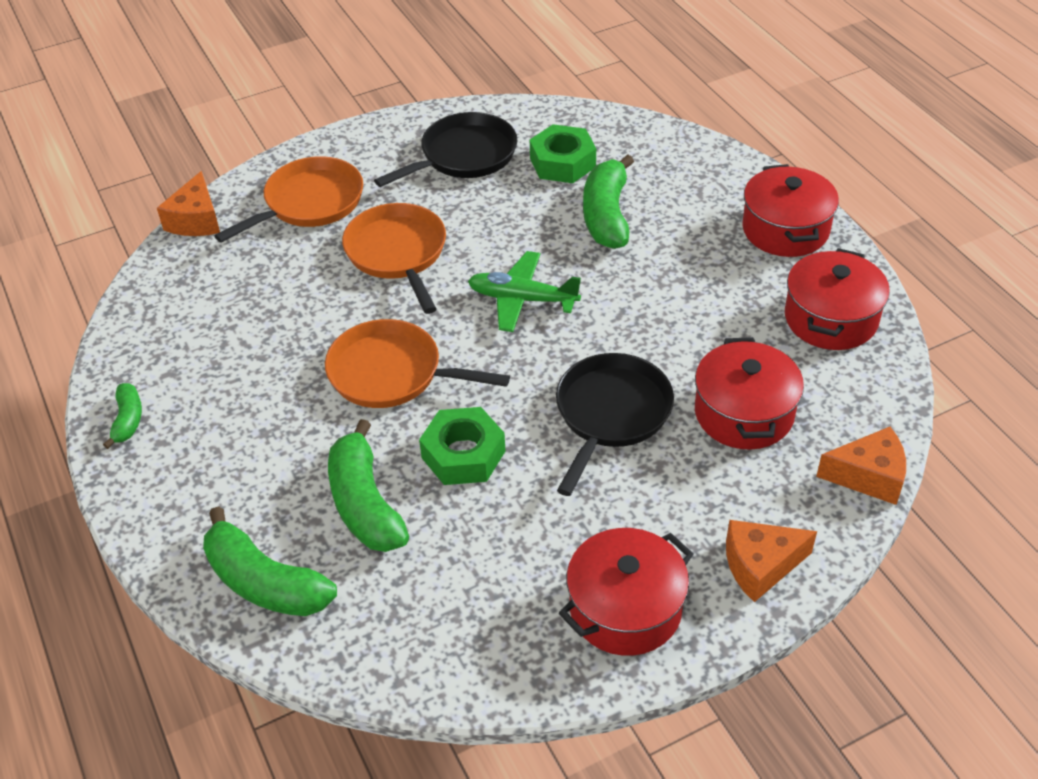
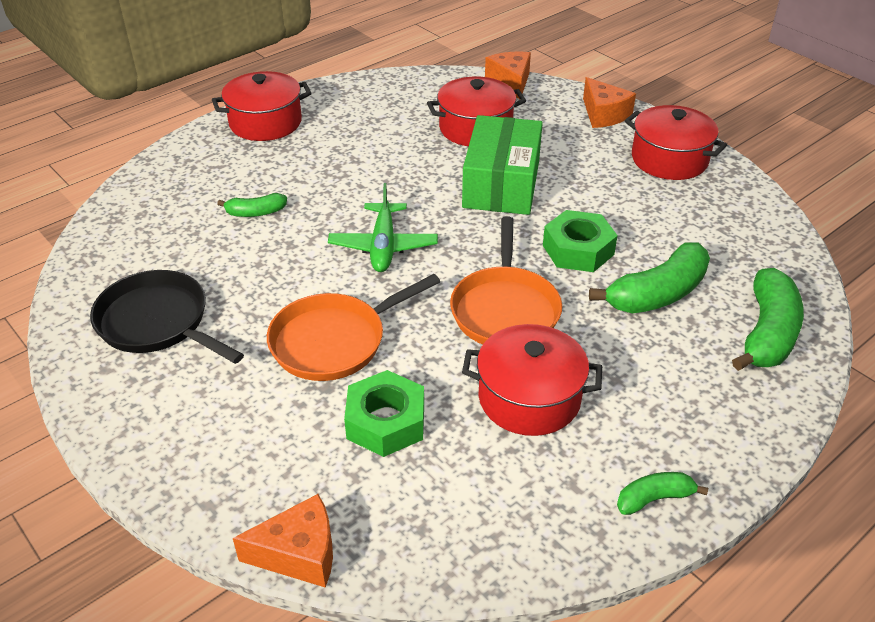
camera: 105 degrees left, 5 degrees down
(309, 203) = (253, 440): orange pan -> none
(562, 162) = (172, 250): green nut -> green nut (386, 422)
(606, 215) = (255, 213): green banana -> green banana, size x0.53
(610, 414) = (501, 184): black pan -> green box
(830, 318) = (366, 100): red pot -> red pot (529, 398)

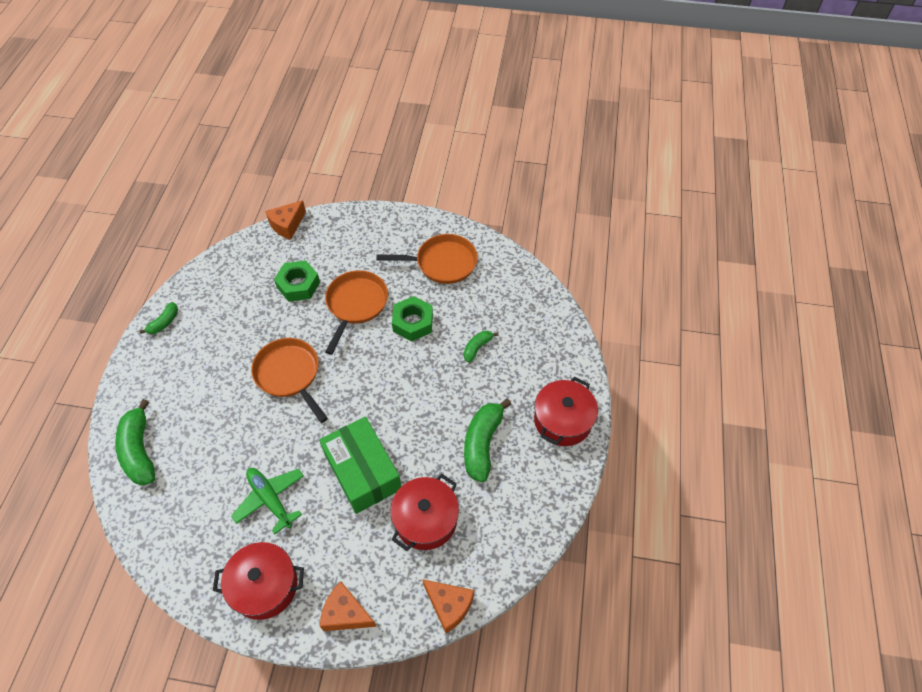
camera: 140 degrees right, 15 degrees up
(158, 323) = (442, 263): black pan -> orange pan
(383, 246) = (387, 372): green plane -> green plane (270, 499)
(529, 398) = (244, 334): red pot -> none
(578, 250) = (277, 444): green nut -> green nut (413, 322)
(657, 294) = (213, 440): green banana -> green banana (482, 444)

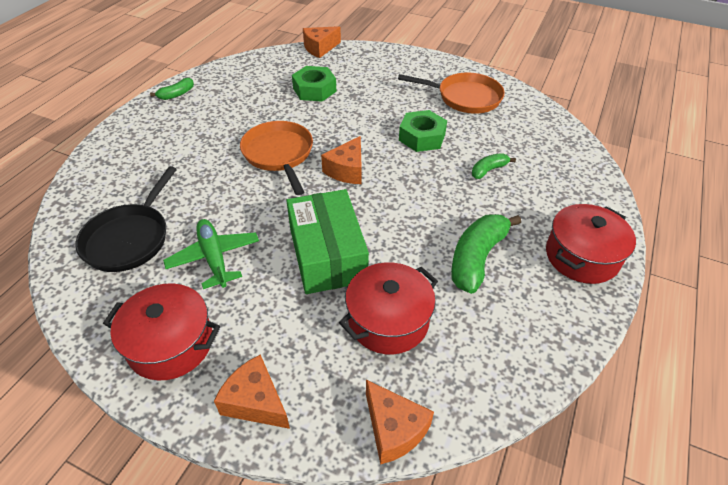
camera: 15 degrees right, 10 degrees down
(140, 451) = (102, 186): green banana -> none
(190, 499) = (129, 238): none -> black pan
(355, 378) = (347, 170): none -> orange cheese
(356, 304) = (366, 113): orange pan -> none

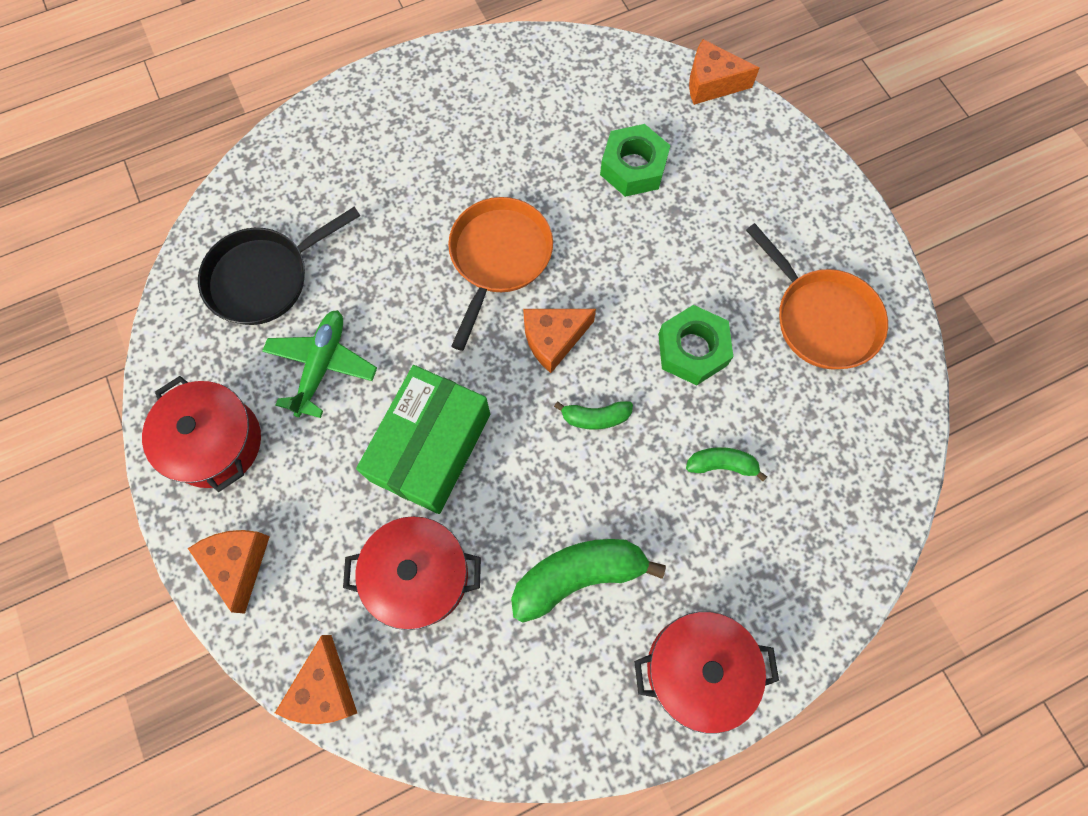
camera: 40 degrees right, 25 degrees up
(176, 94) = (462, 66): green banana -> green banana (595, 417)

